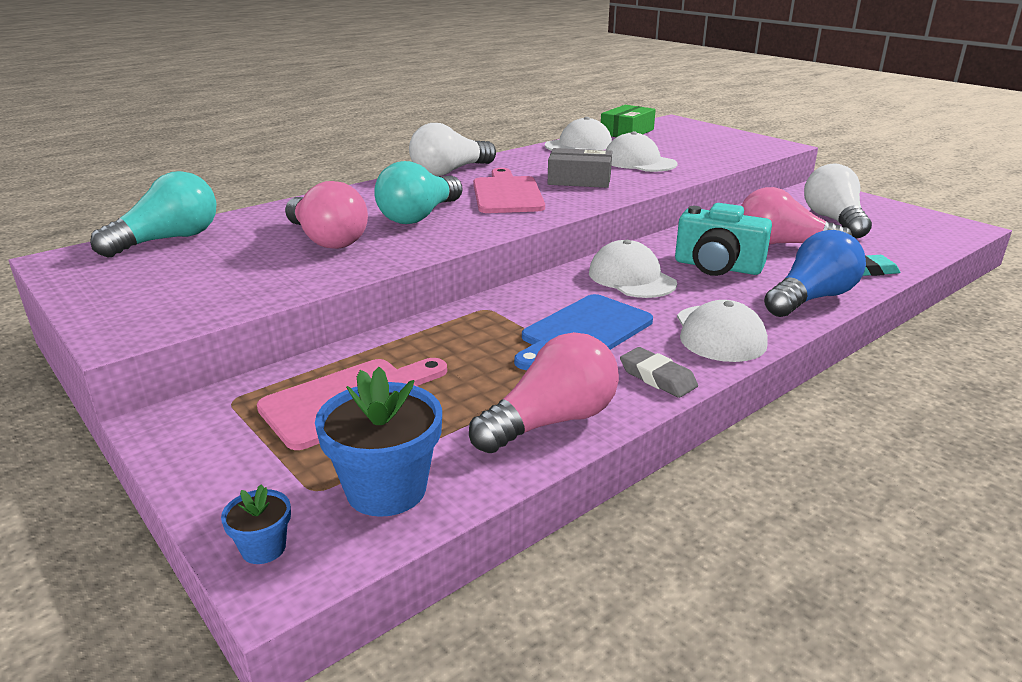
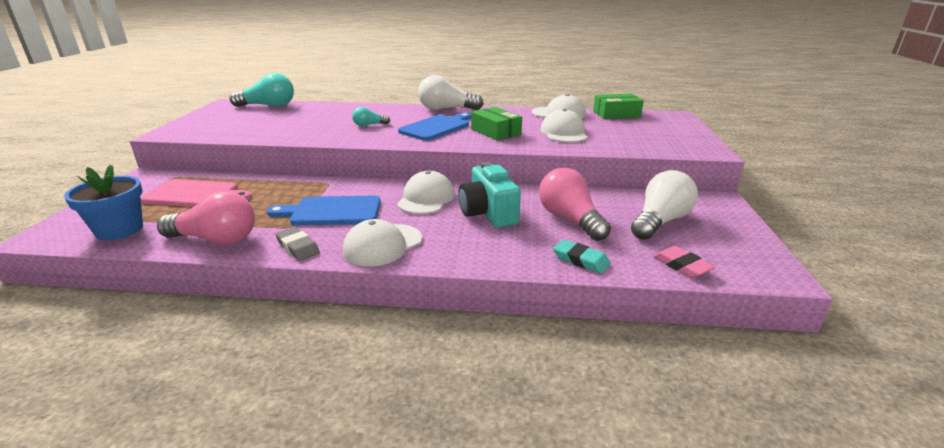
camera: 45 degrees right, 0 degrees up
(263, 548) = (58, 227): blue flower pot -> none
(327, 240) = (308, 123): pink light bulb -> none
(419, 216) = (369, 125): turquoise light bulb -> turquoise light bulb, size x0.52
(507, 194) = (437, 127): pink cutting board -> blue cutting board
(579, 180) = (495, 132): grey box -> green box
(657, 377) = (298, 247): grey eraser -> grey eraser turned 45 degrees counterclockwise
(811, 298) = (488, 256): blue light bulb -> none
(918, 245) = (682, 266): none -> pink eraser

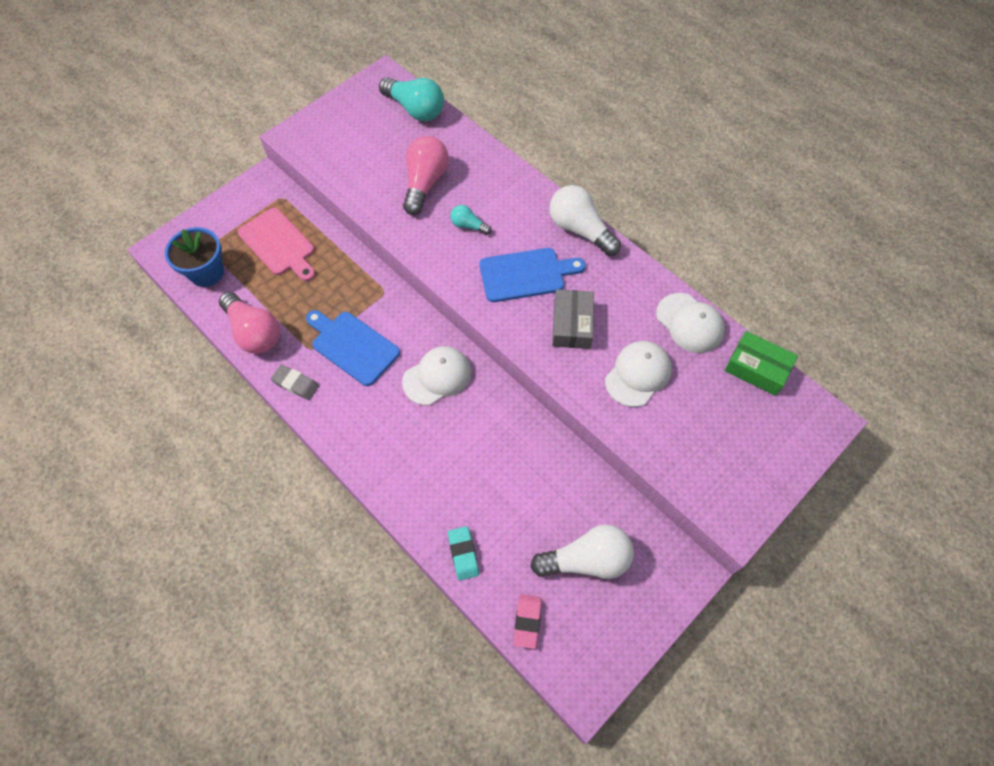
camera: 40 degrees right, 35 degrees up
(298, 247) = (296, 384): grey eraser -> grey eraser turned 60 degrees counterclockwise
(382, 245) = (350, 424): white cap -> none
(488, 213) = (462, 438): turquoise camera -> none
(495, 132) = (572, 324): green box -> grey box
(570, 219) = (516, 498): pink light bulb -> pink light bulb (425, 183)

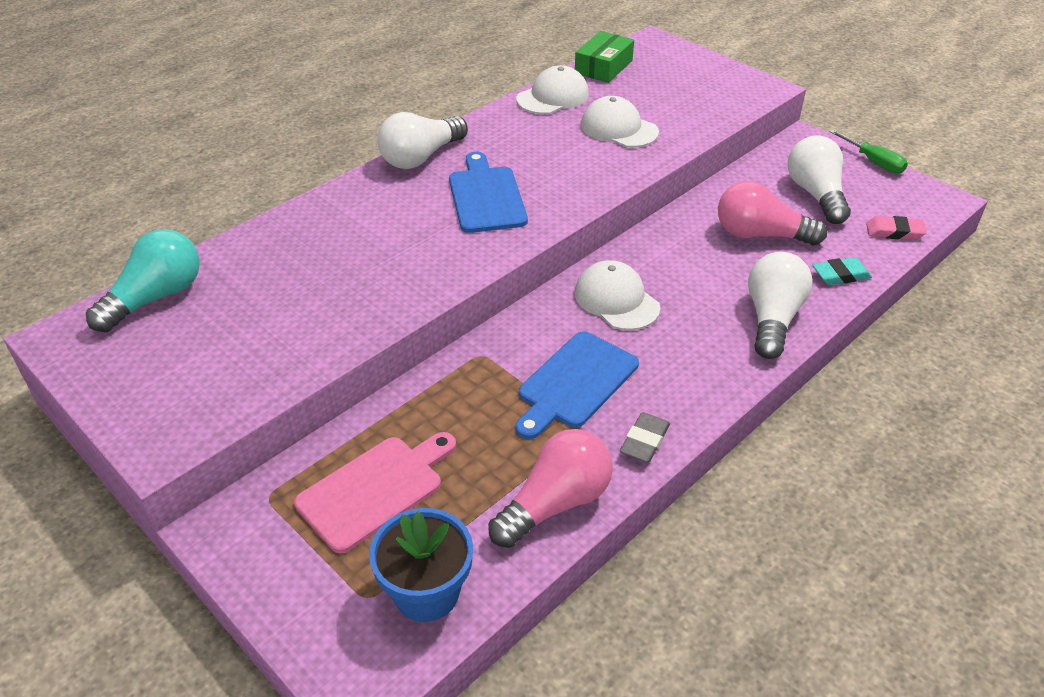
camera: 90 degrees left, 20 degrees down
(410, 486) = (772, 319): none -> white light bulb
(425, 183) = (315, 283): pink light bulb -> pink light bulb (760, 235)
(468, 226) = (402, 242): turquoise light bulb -> none
(572, 324) = (558, 166): grey box -> none
(651, 634) = (873, 162): none -> green screwdriver

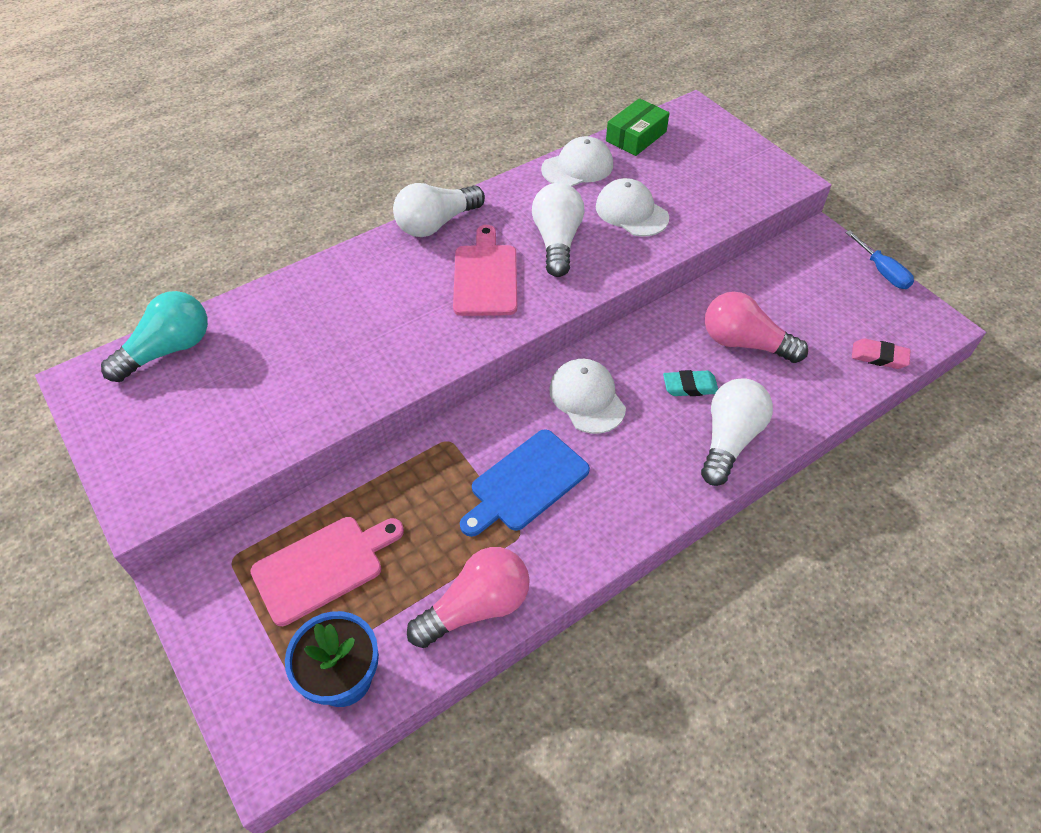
camera: 10 degrees right, 10 degrees up
(486, 197) = (485, 276): blue cutting board -> pink cutting board
(644, 441) = (573, 555): grey eraser -> none
(816, 194) = (812, 303): white light bulb -> white light bulb (557, 241)
(840, 275) = (810, 399): turquoise eraser -> turquoise eraser (690, 386)
(873, 162) = (882, 271): green screwdriver -> blue screwdriver

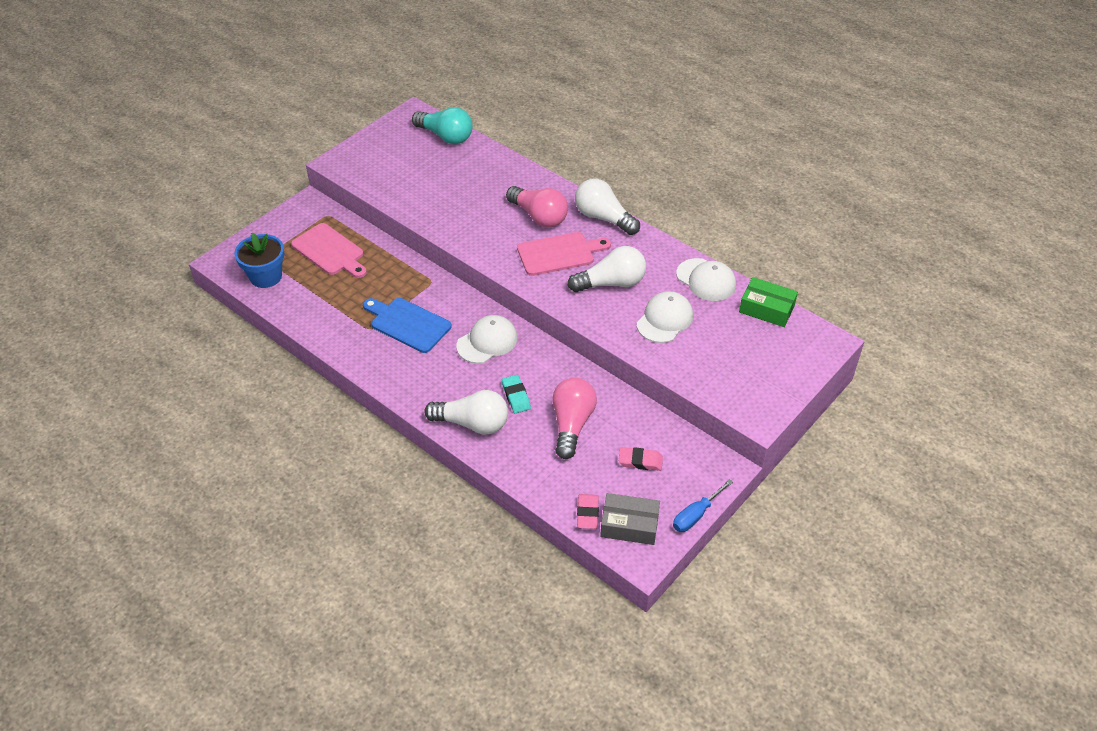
camera: 75 degrees right, 5 degrees down
(476, 607) = (316, 319): pink light bulb -> pink light bulb (539, 217)
(806, 297) = (640, 461): none -> pink eraser
(895, 325) = (629, 525): none -> grey box

